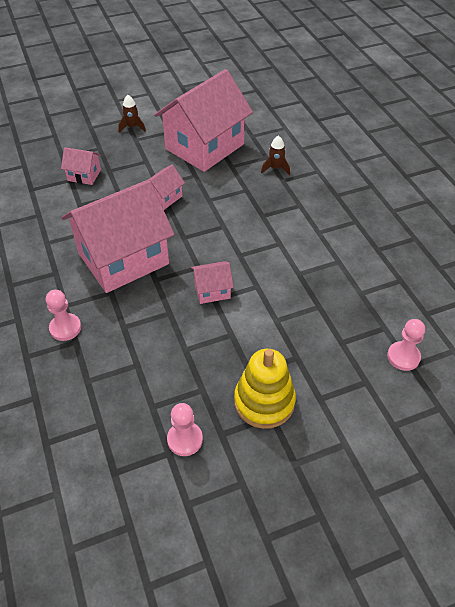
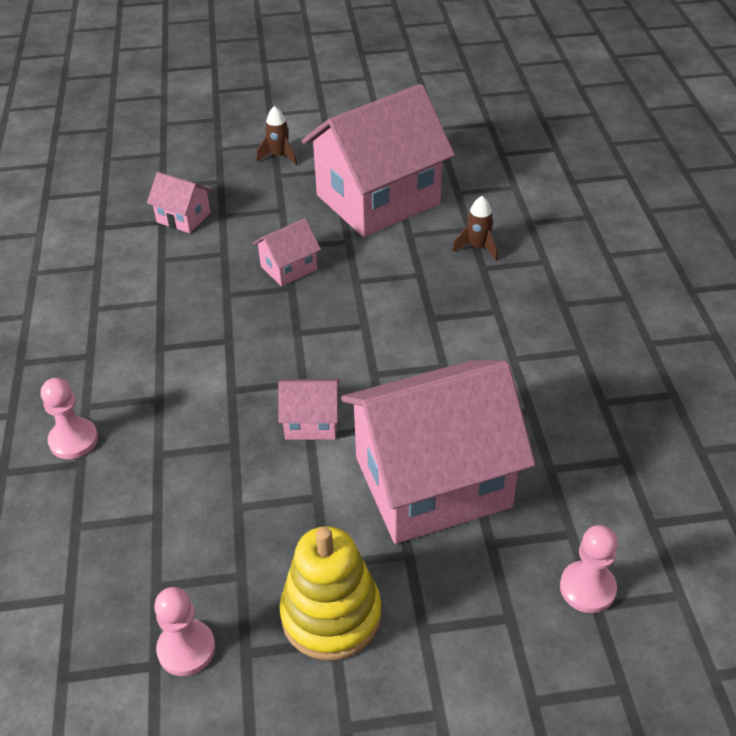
camera: 15 degrees right, 5 degrees down
(123, 258) = (195, 350): pink house -> pink house (432, 482)

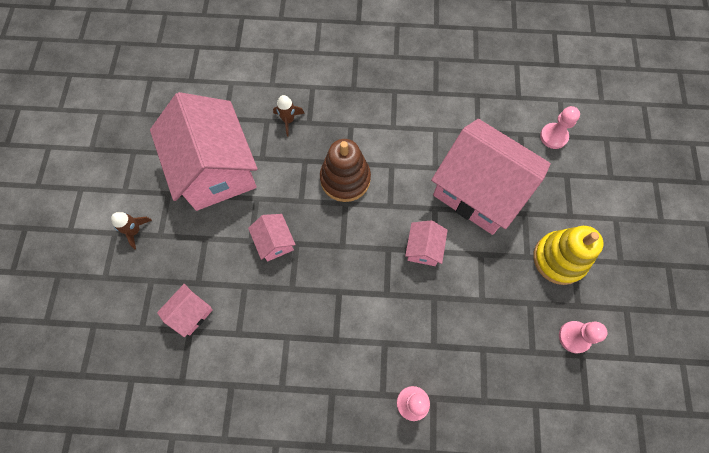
camera: 80 degrees left, 25 degrees up
(403, 319) = (345, 179): none -> brown stacking toy
(432, 482) = (479, 191): pink house -> pink house turned 45 degrees counterclockwise

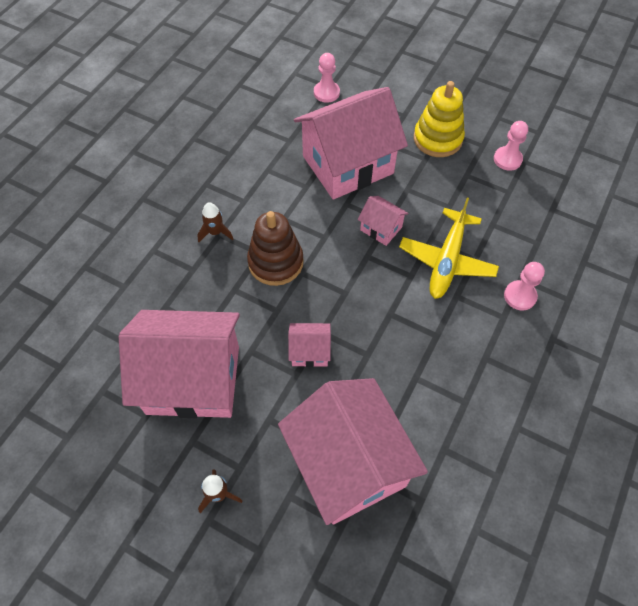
camera: 65 degrees left, 10 degrees down
(191, 313) = (348, 464): pink house -> pink house, size x2.34
(288, 120) = (178, 287): brown rocket -> brown rocket (215, 232)
(419, 320) = (447, 260): none -> yellow plane

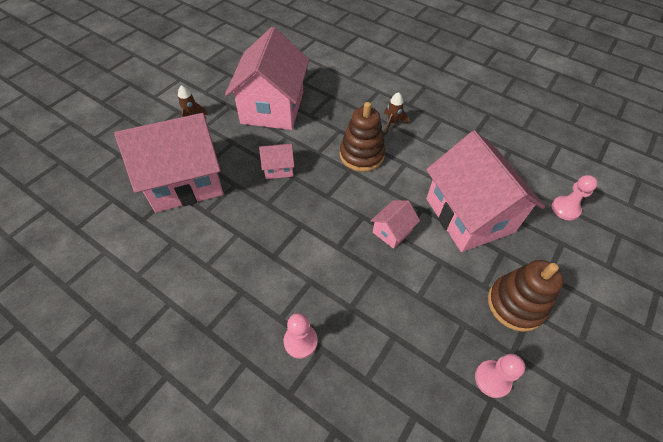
camera: 95 degrees right, 5 degrees down
(310, 351) = (278, 168): pink house -> pink house turned 75 degrees clockwise
(437, 139) = (515, 304): yellow stacking toy -> brown stacking toy
(447, 260) = (351, 281): yellow plane -> none

